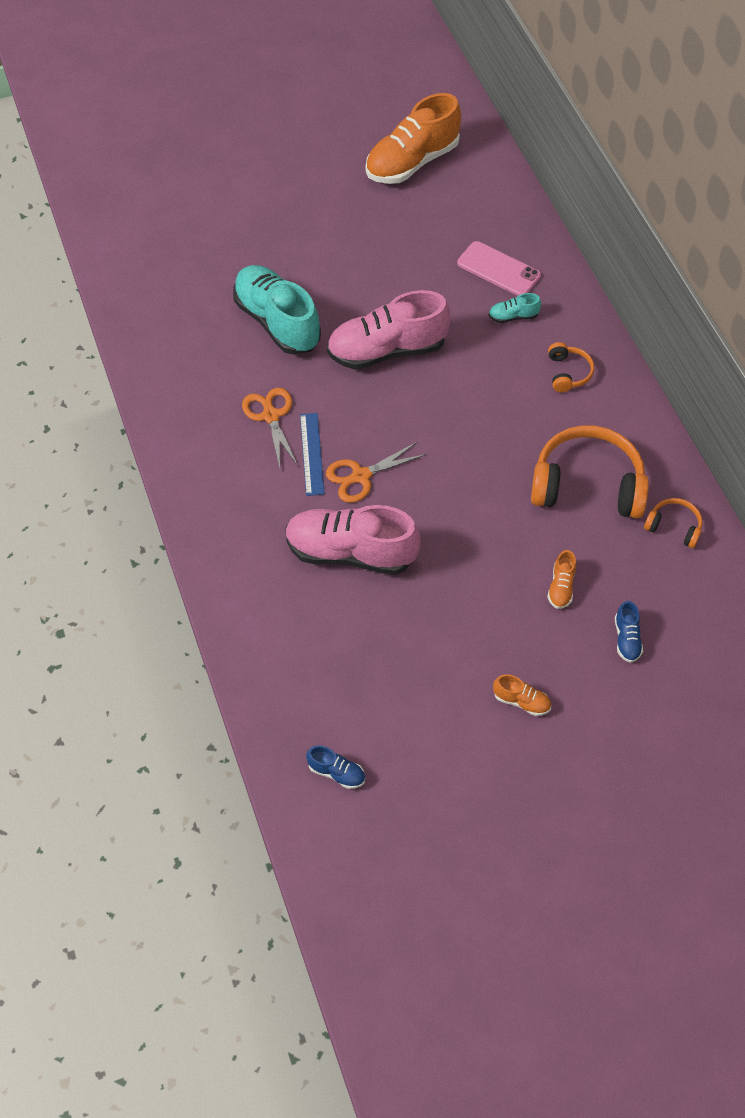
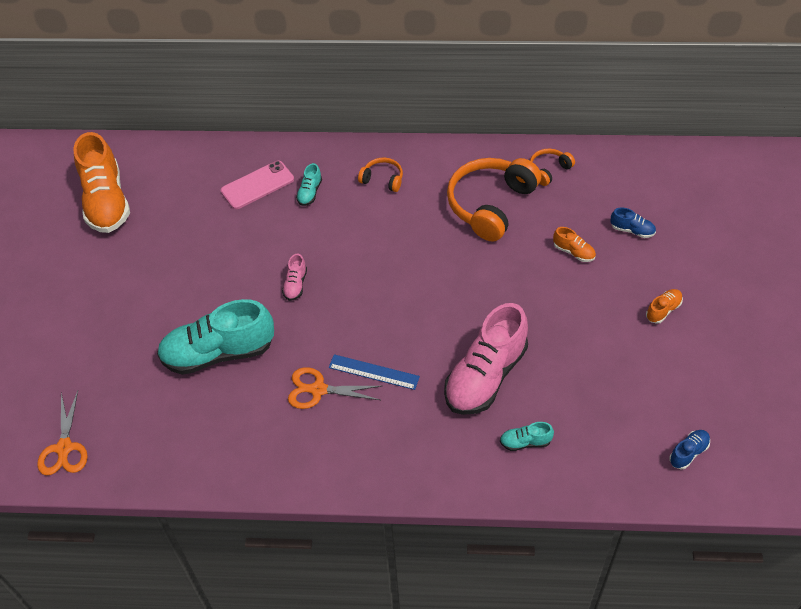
camera: 65 degrees left, 5 degrees down
(285, 612) = (525, 442): none -> turquoise shoe
(361, 476) = (413, 344): orange scissors -> orange scissors (64, 448)
(387, 350) = (295, 285): pink shoe -> pink shoe, size x0.42

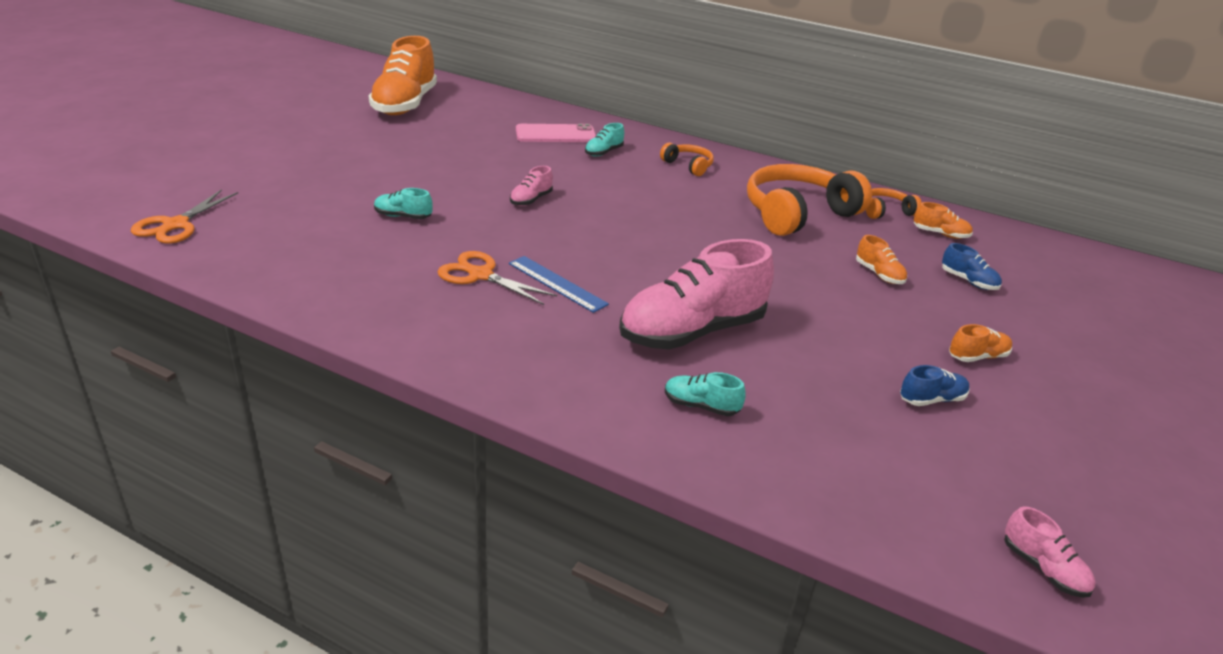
camera: 20 degrees right, 20 degrees down
(218, 353) = (403, 216): turquoise shoe -> turquoise shoe, size x0.42
(595, 181) = (940, 234): none -> orange shoe
(688, 453) = (946, 507): blue shoe -> blue shoe (932, 399)
(749, 472) = (1043, 569): none -> pink shoe

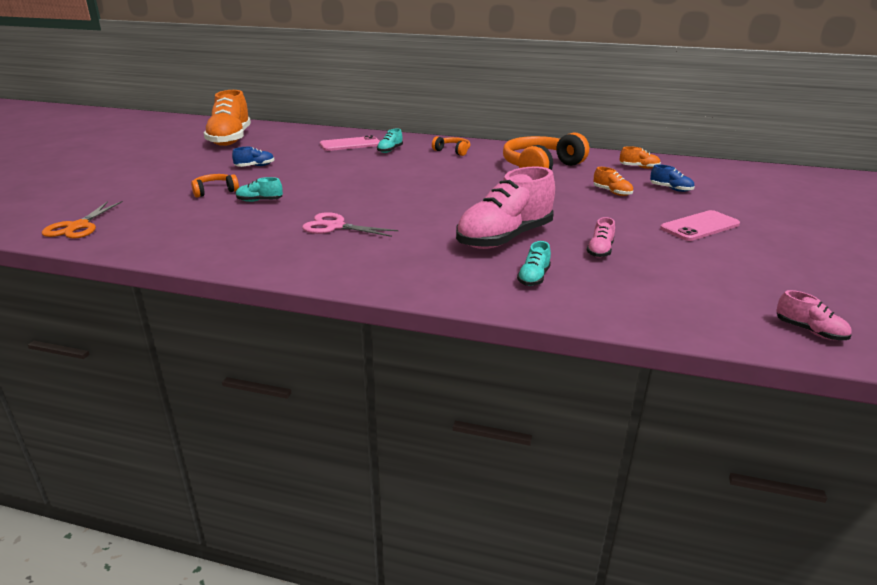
camera: 10 degrees left, 5 degrees down
(480, 275) = (335, 226): orange scissors -> pink scissors
(531, 200) = (351, 181): pink shoe -> pink shoe (600, 251)
(557, 283) = (394, 224): blue ruler -> none
(701, 406) = (533, 278): turquoise shoe -> turquoise shoe turned 75 degrees counterclockwise
(886, 211) = (597, 160): orange headphones -> orange headphones (215, 191)
(932, 399) = (685, 252): blue shoe -> blue shoe (255, 166)
(977, 357) = (700, 226): orange shoe -> pink phone

